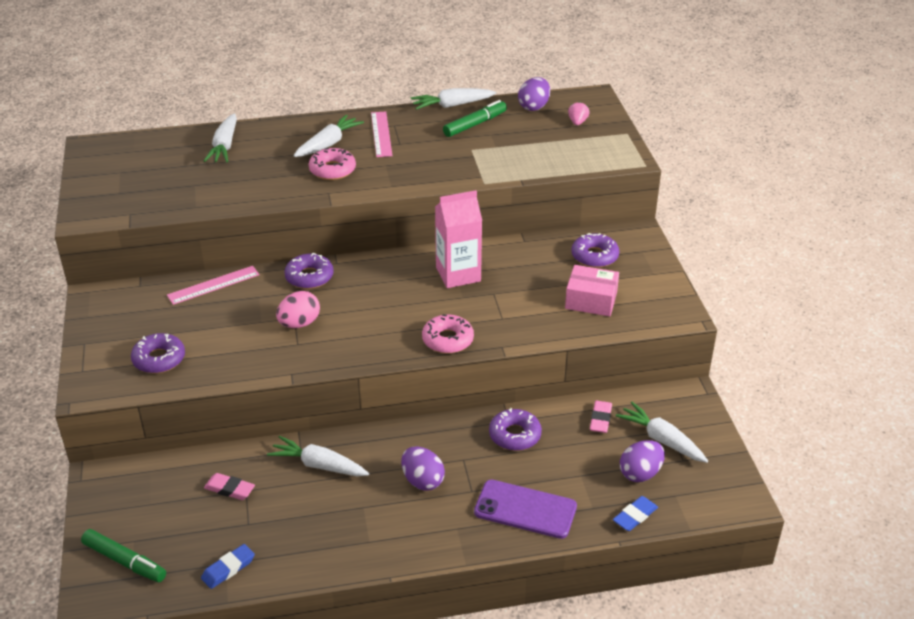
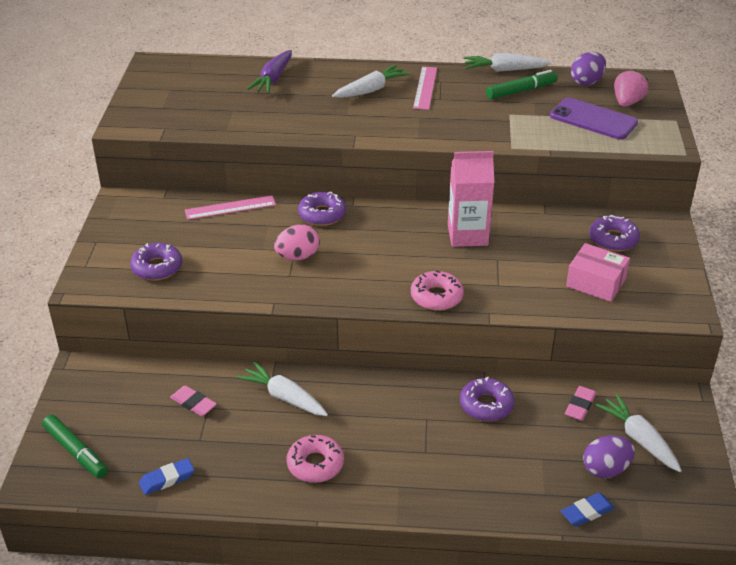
camera: 15 degrees right, 0 degrees up
(224, 146) = (273, 79): white carrot -> purple carrot
(332, 170) = (366, 114): pink donut -> pink donut (315, 464)
(422, 481) = (379, 432): purple egg -> none
(525, 509) = (474, 482): purple phone -> purple phone (593, 119)
(577, 122) = (627, 102): pink strawberry -> pink strawberry, size x1.54

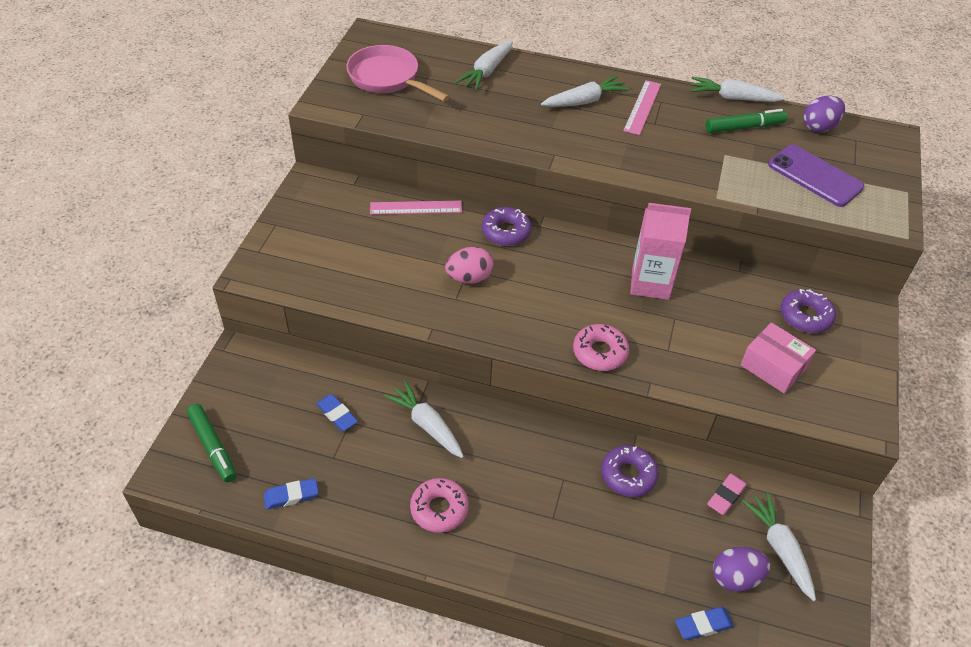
camera: 10 degrees right, 10 degrees up
(157, 267) = (327, 266): purple donut -> none
(180, 96) = (387, 78): none -> pink pan
(193, 403) = (337, 414): pink eraser -> blue eraser
(273, 79) = (487, 72): purple carrot -> white carrot
(627, 102) = (858, 160): pink strawberry -> none

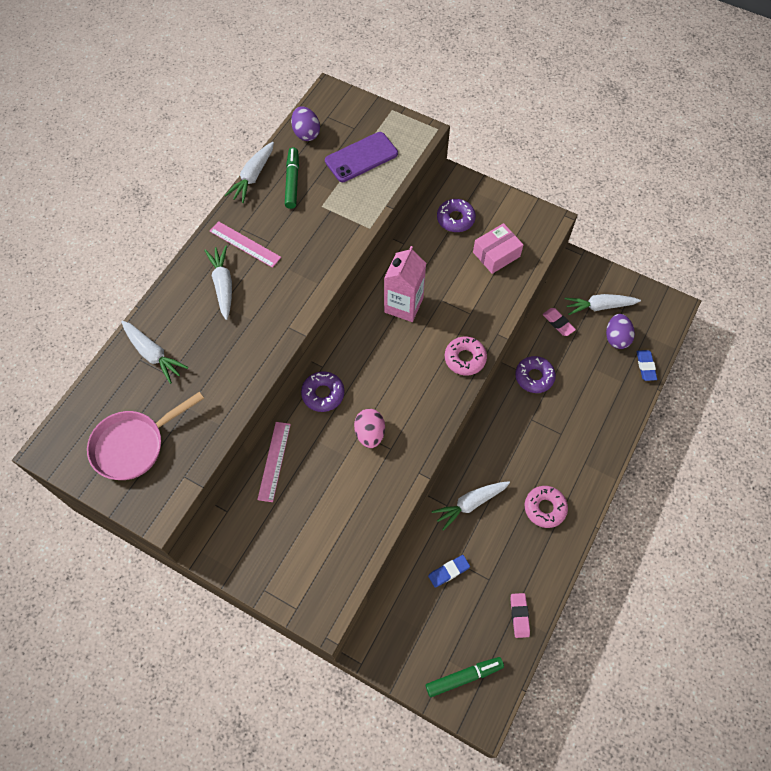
camera: 75 degrees left, 15 degrees up
(291, 496) = (519, 615): blue eraser -> pink eraser

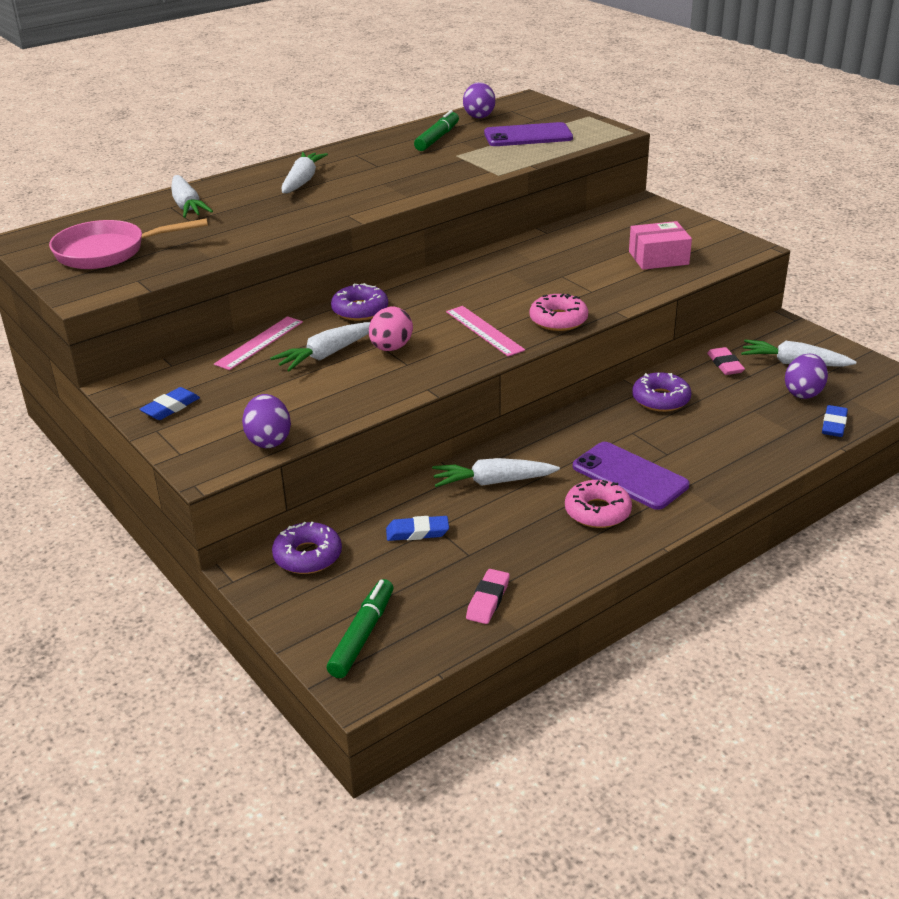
camera: 25 degrees right, 30 degrees down
(245, 244) = (350, 163): pink ruler -> pink ruler (484, 331)
(253, 176) = (397, 130): white carrot -> white carrot (326, 354)
(258, 561) = (171, 407): none -> blue eraser
(346, 571) = (269, 440): none -> purple egg
(403, 305) = (511, 271): pink carton -> none
(455, 219) = (624, 227): purple donut -> purple donut (308, 556)
(464, 677) = (362, 635): green marker -> green marker turned 75 degrees counterclockwise
(548, 465) = (630, 476): none -> purple phone

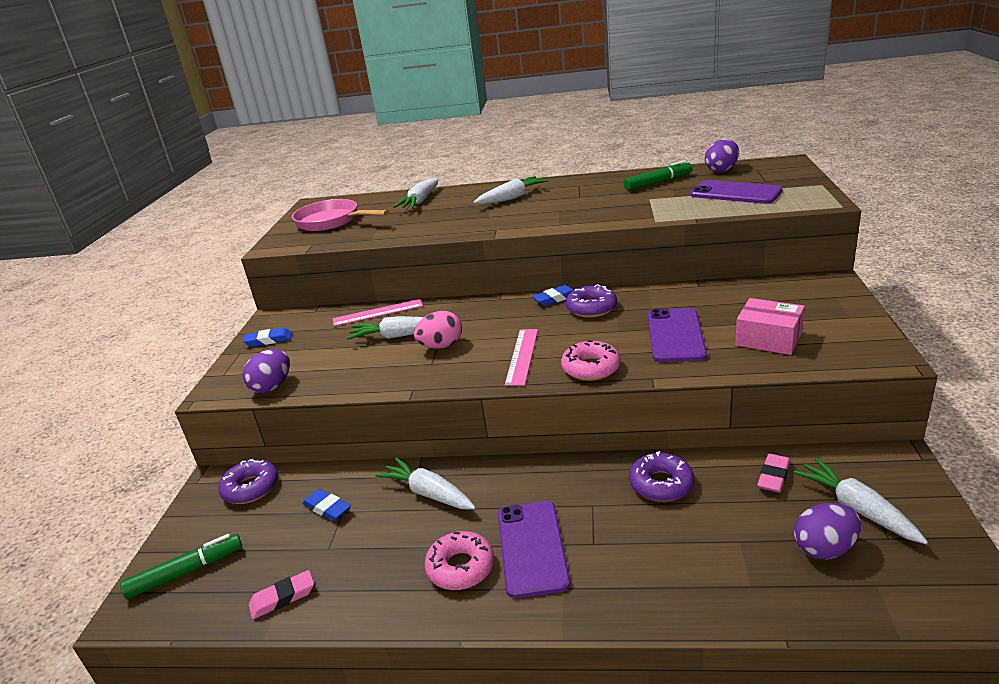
camera: 45 degrees right, 5 degrees down
(360, 310) = (468, 309): purple donut -> purple donut (591, 308)
(587, 276) = (675, 335): none -> purple phone
(834, 425) = (813, 606): blue eraser -> blue eraser (555, 298)

